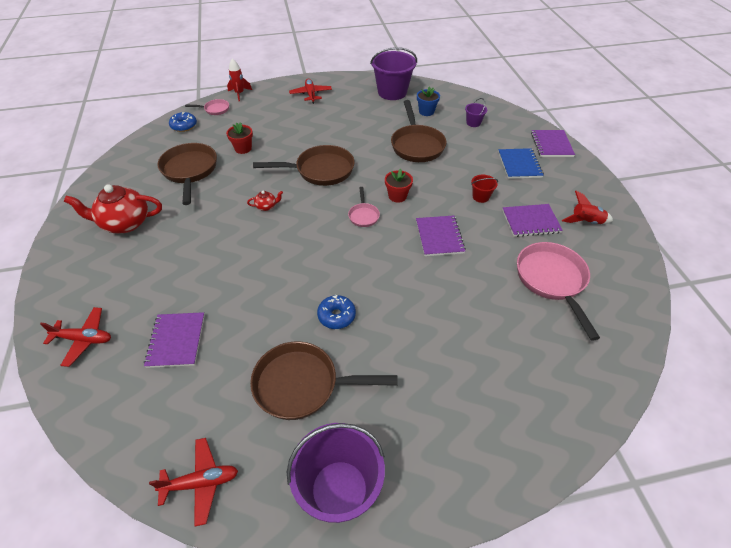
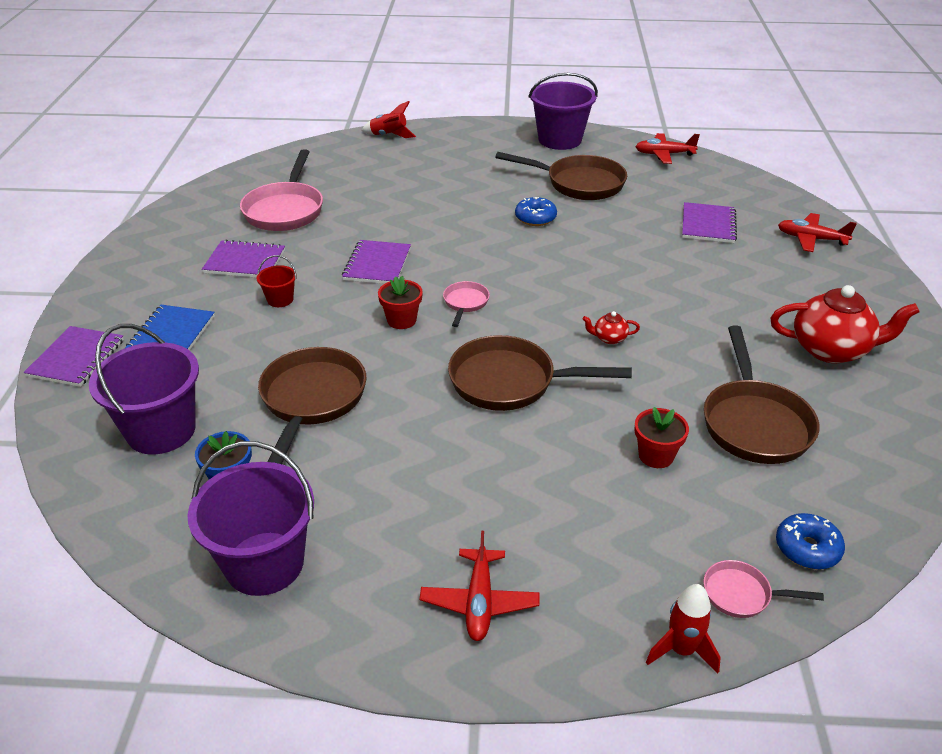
camera: 165 degrees left, 10 degrees down
(473, 123) = (161, 430): purple bucket -> purple bucket, size x2.18
(585, 222) = (177, 250): red rocket -> red rocket (389, 135)

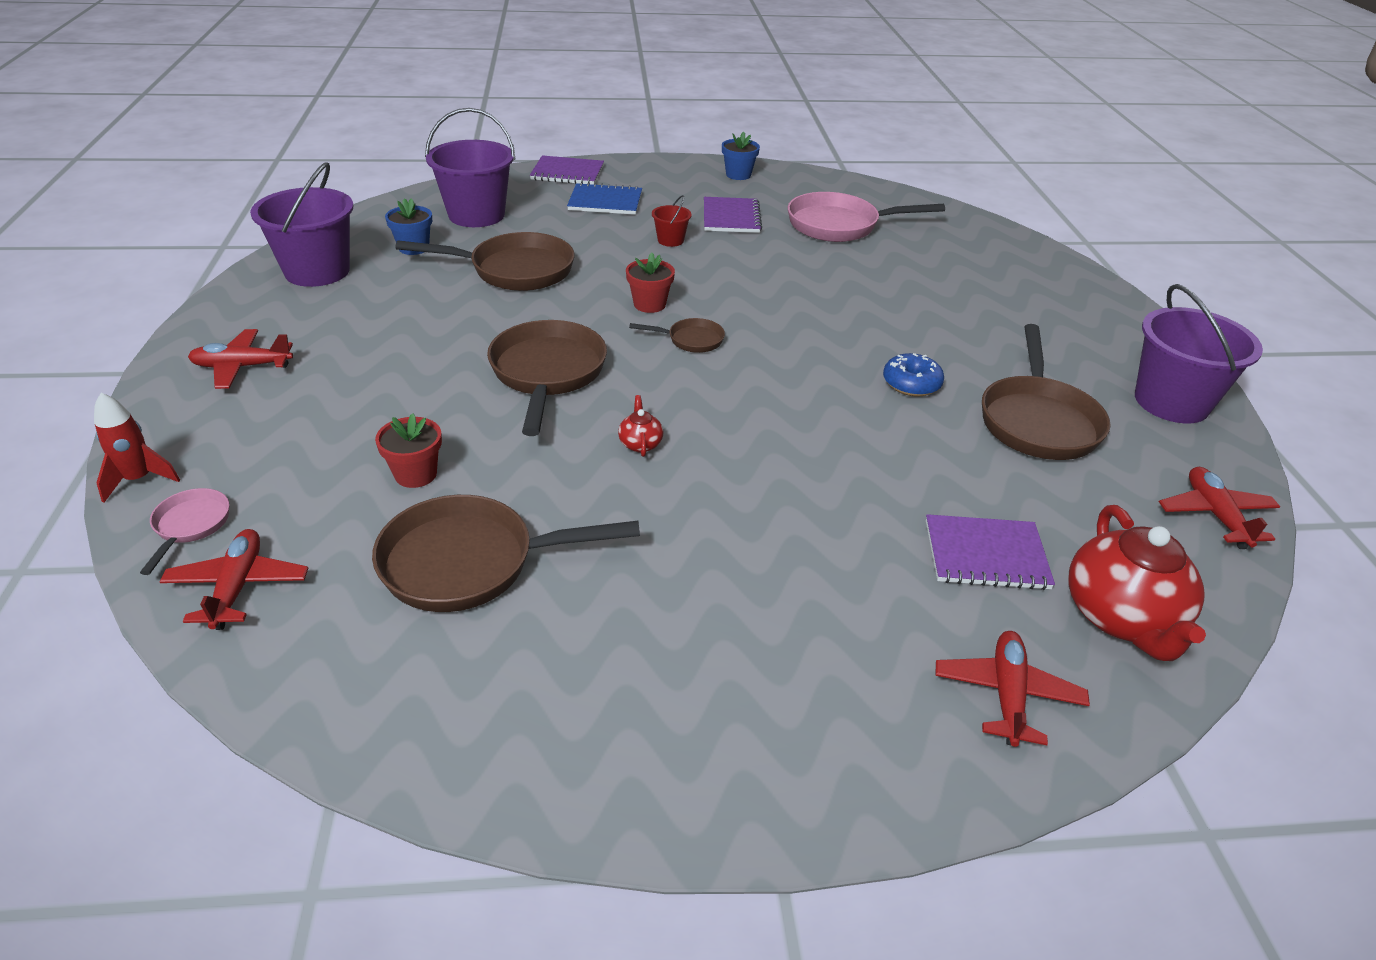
camera: 80 degrees right, 0 degrees up
(149, 247) = (738, 175): none -> blue flower pot
(377, 264) = (752, 283): purple notebook -> none
(389, 135) = (1062, 268): red rocket -> none
(465, 303) = (691, 340): pink pan -> brown pan
(807, 548) = (238, 587): blue donut -> red plane
(831, 349) = (647, 672): red teapot -> red teapot (1121, 618)

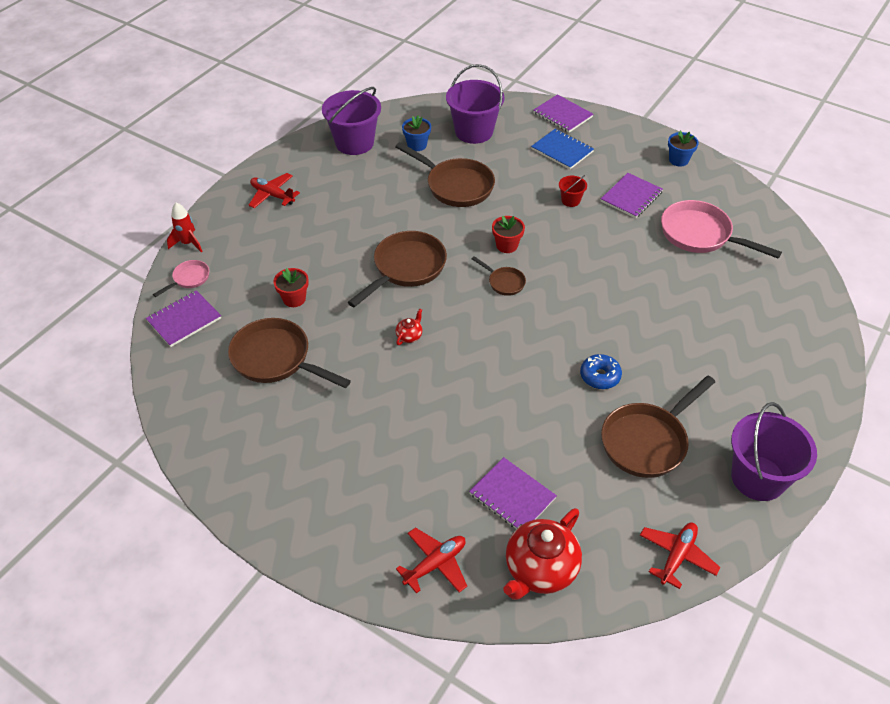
camera: 40 degrees right, 10 degrees up
(238, 587) = (184, 320): red plane -> purple notebook

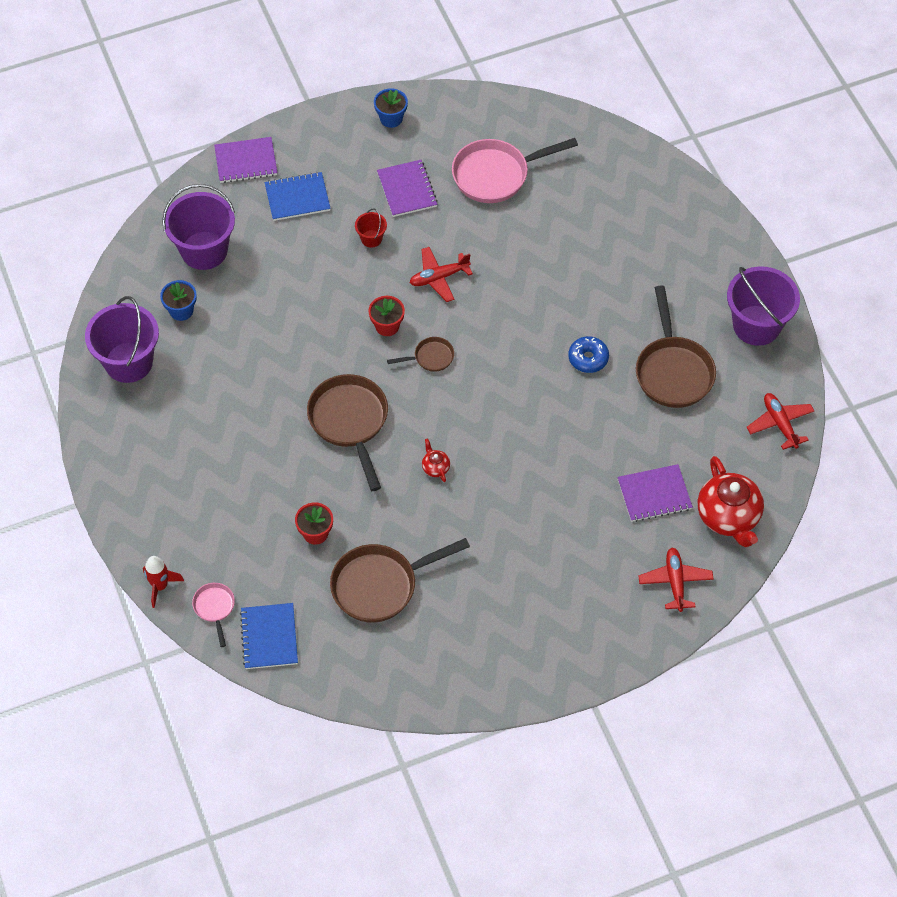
camera: 55 degrees left, 10 degrees up
(184, 320) = (269, 637): purple notebook -> blue notebook
(272, 195) = (149, 477): red plane -> red plane (439, 277)
(455, 186) = (271, 315): brown pan -> none

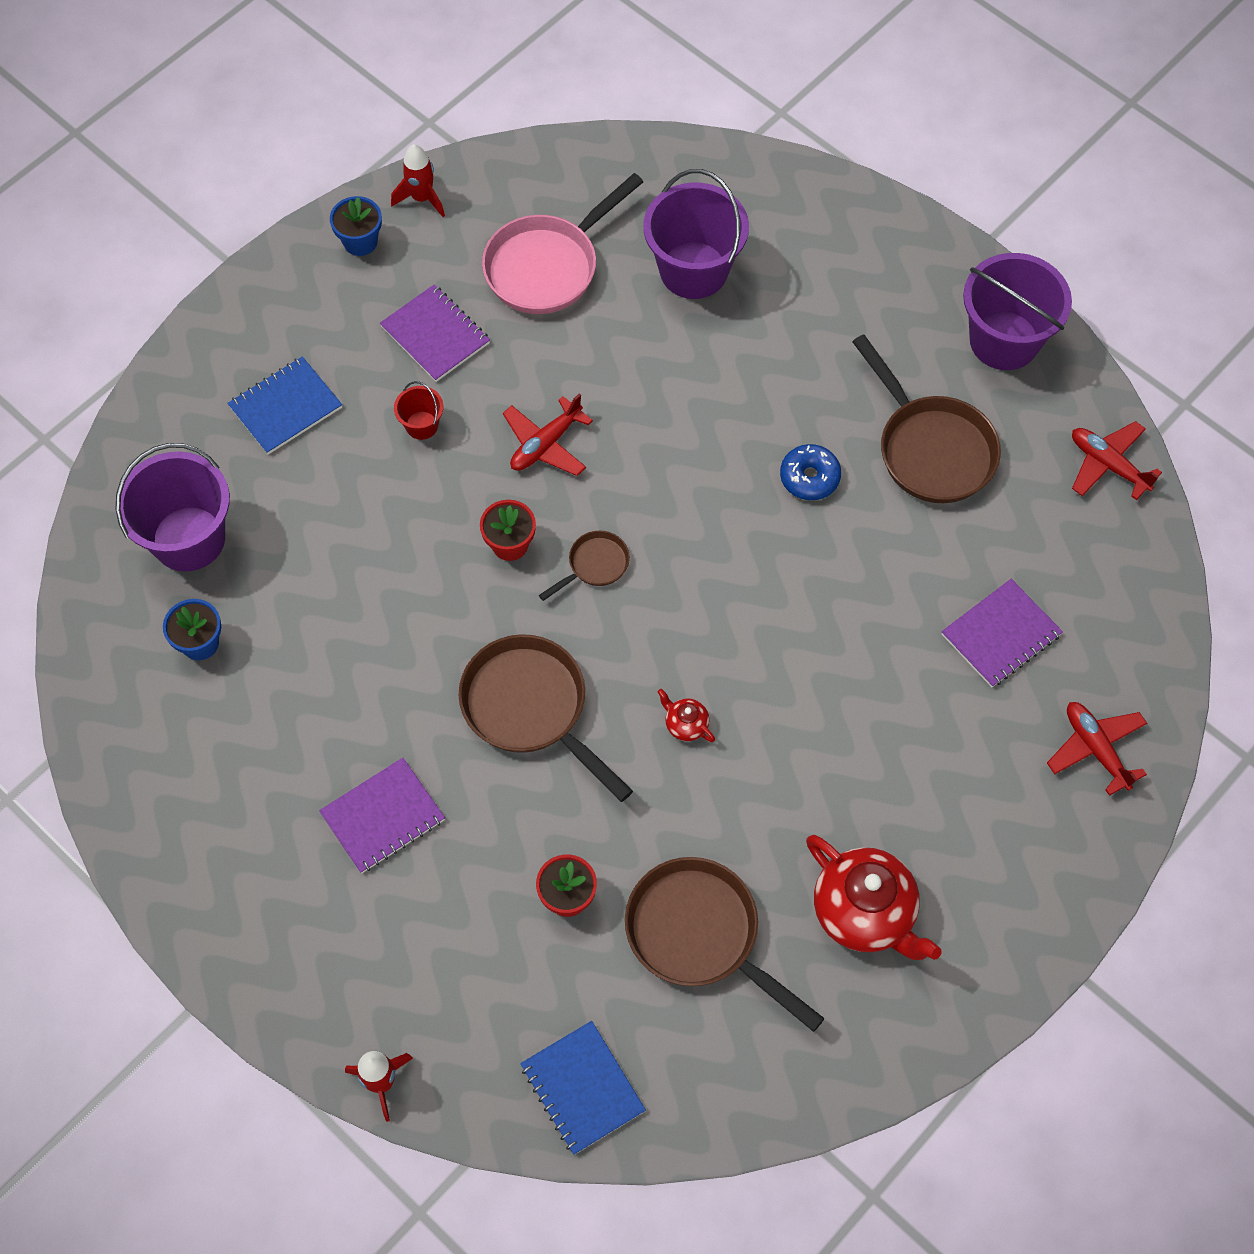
camera: 25 degrees left, 5 degrees up
(128, 362) = (160, 754): purple bucket -> purple bucket (693, 270)
(215, 608) = (480, 1080): pink pan -> none
(246, 161) = (183, 383): purple notebook -> purple notebook (383, 817)
(380, 585) = (700, 935): brown pan -> brown pan turned 90 degrees clockwise
(441, 106) = (422, 198): none -> red rocket
(728, 517) = (1114, 624): red teapot -> red teapot (865, 912)

